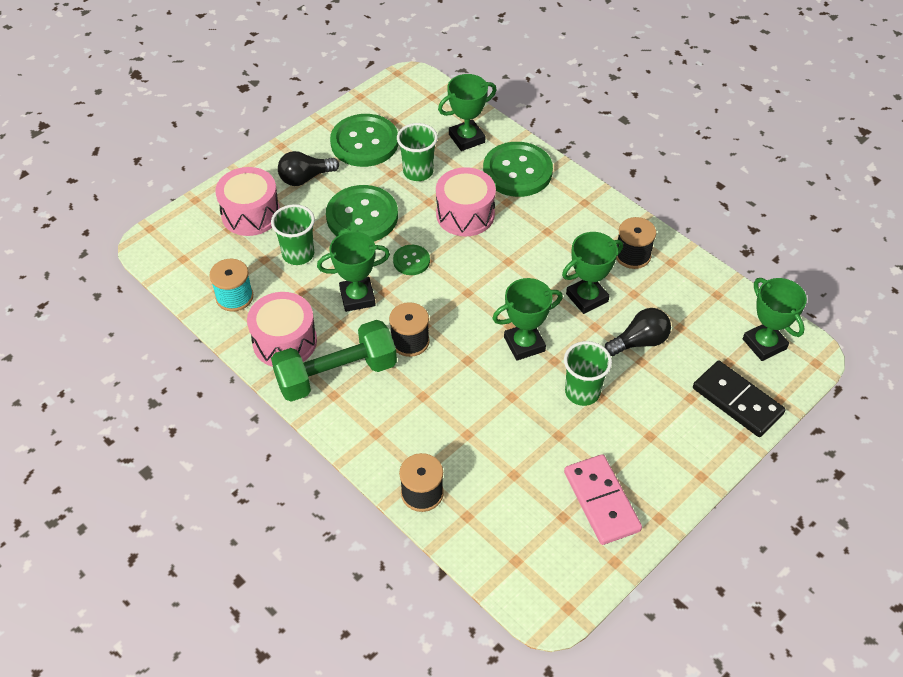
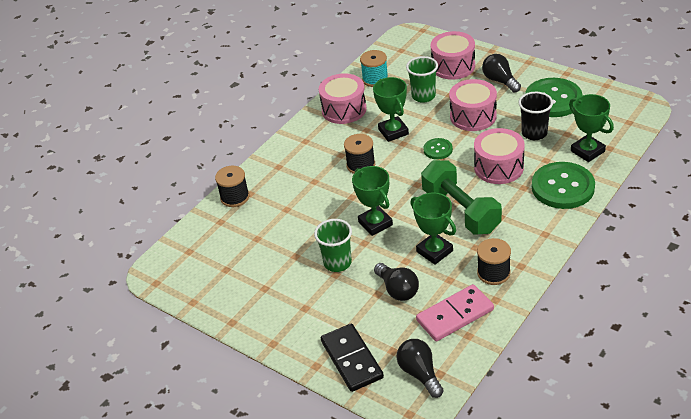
camera: 85 degrees right, 10 degrees down
(336, 374) = (322, 138): green dumbbell -> green dumbbell (460, 210)
(362, 216) = (473, 116): green button -> pink drum
(418, 172) = (534, 133): green cup -> black cup
(601, 501) = (241, 288): pink domino -> pink domino (455, 315)
(737, 401) = (351, 359): black domino -> black domino turned 60 degrees counterclockwise
(764, 344) = (420, 374): green trophy -> black light bulb

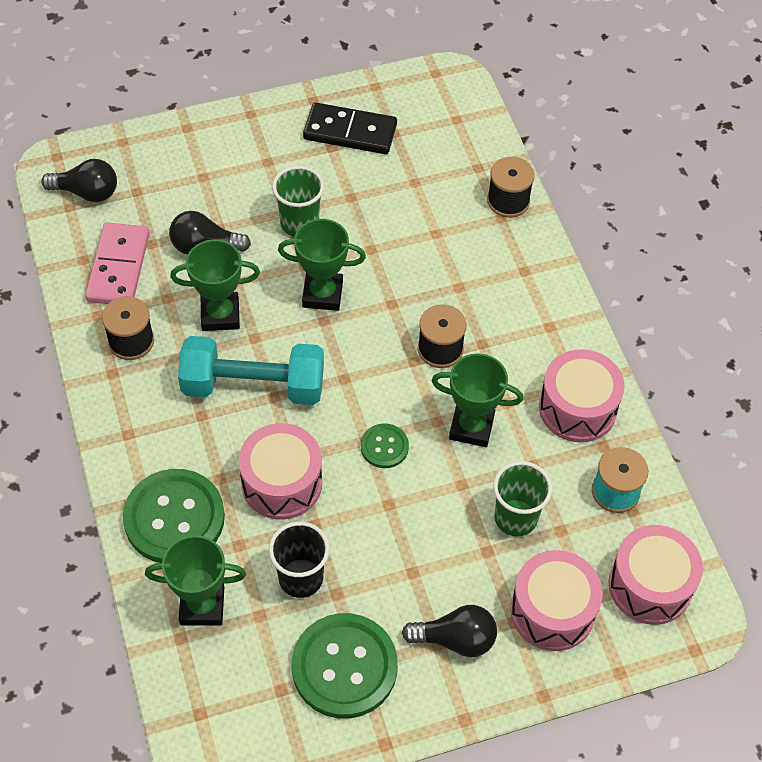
camera: 120 degrees right, 15 degrees up
(351, 359) = (162, 156): black domino -> black domino (350, 132)
(460, 210) = (253, 385): green dumbbell -> turquoise dumbbell
(473, 116) = (410, 539): pink drum -> pink drum (650, 585)

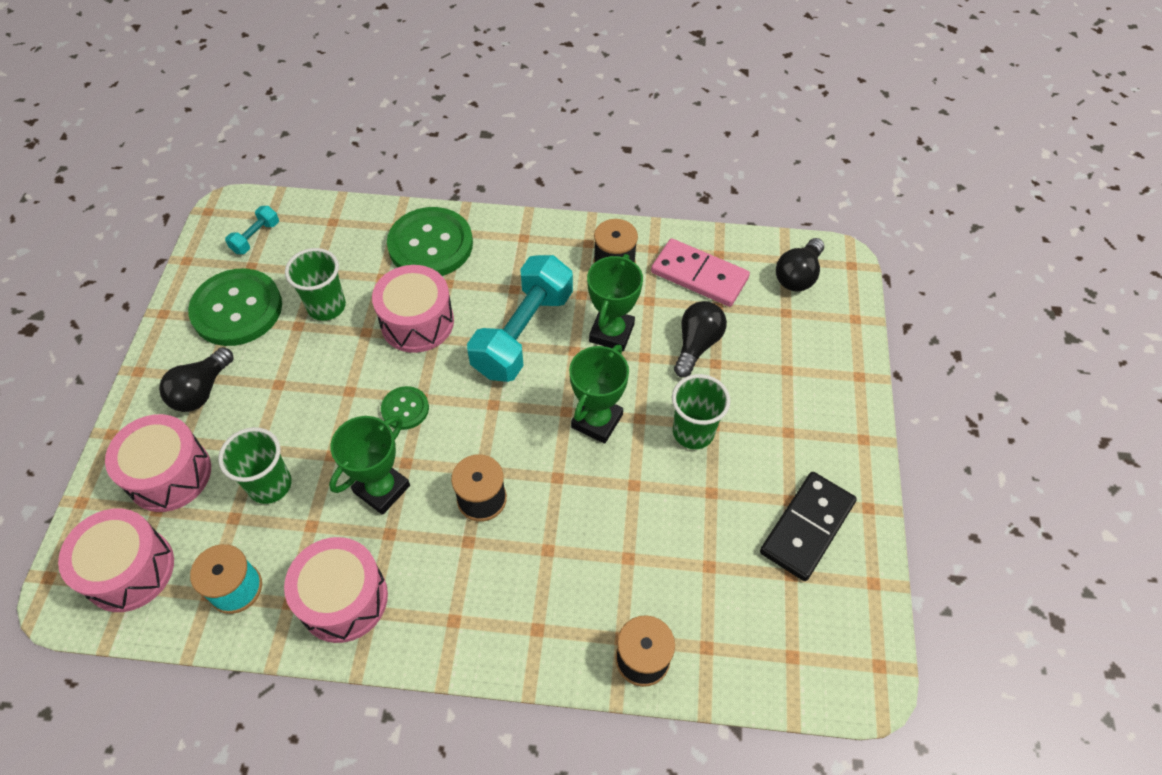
camera: 115 degrees right, 0 degrees up
(202, 606) = (347, 240): green trophy -> none
(238, 709) = (256, 237): none -> turquoise dumbbell
(301, 578) = (326, 306): black cup -> green cup

